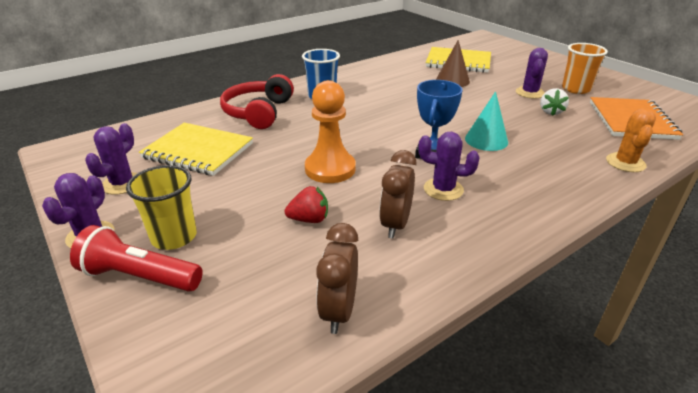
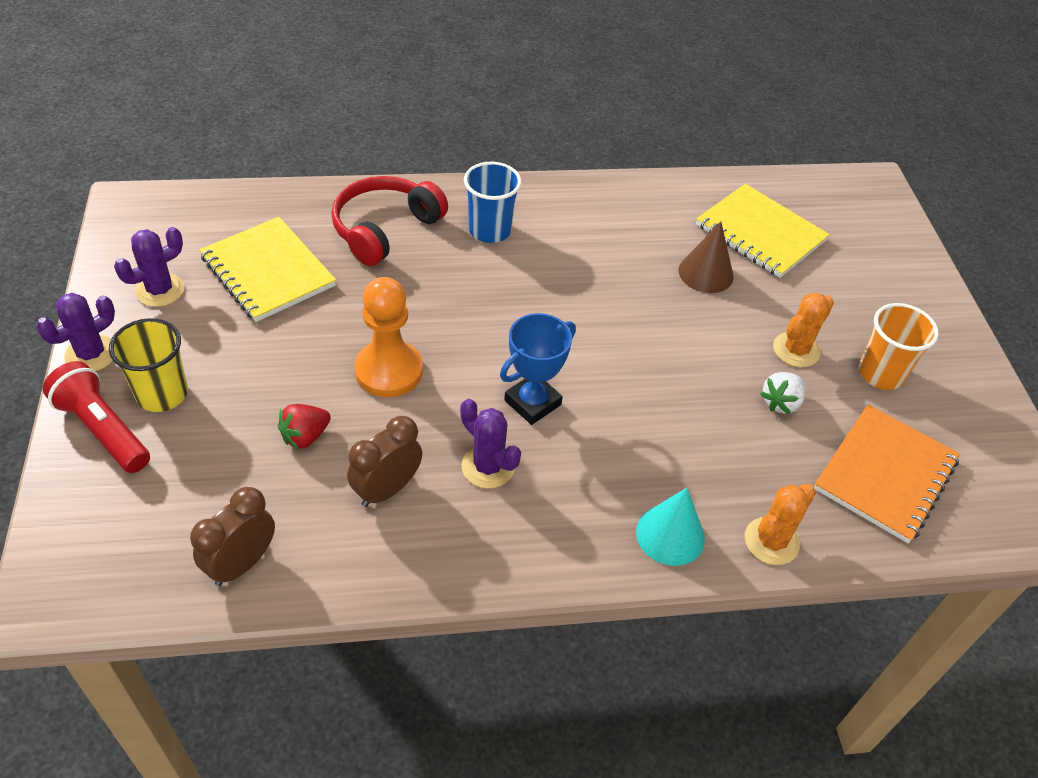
camera: 25 degrees right, 15 degrees up
(309, 219) = (305, 436): red strawberry -> red strawberry turned 120 degrees clockwise
(486, 140) = (627, 412): turquoise cone -> turquoise cone (670, 535)
(530, 93) = (796, 350): purple cactus -> orange cactus

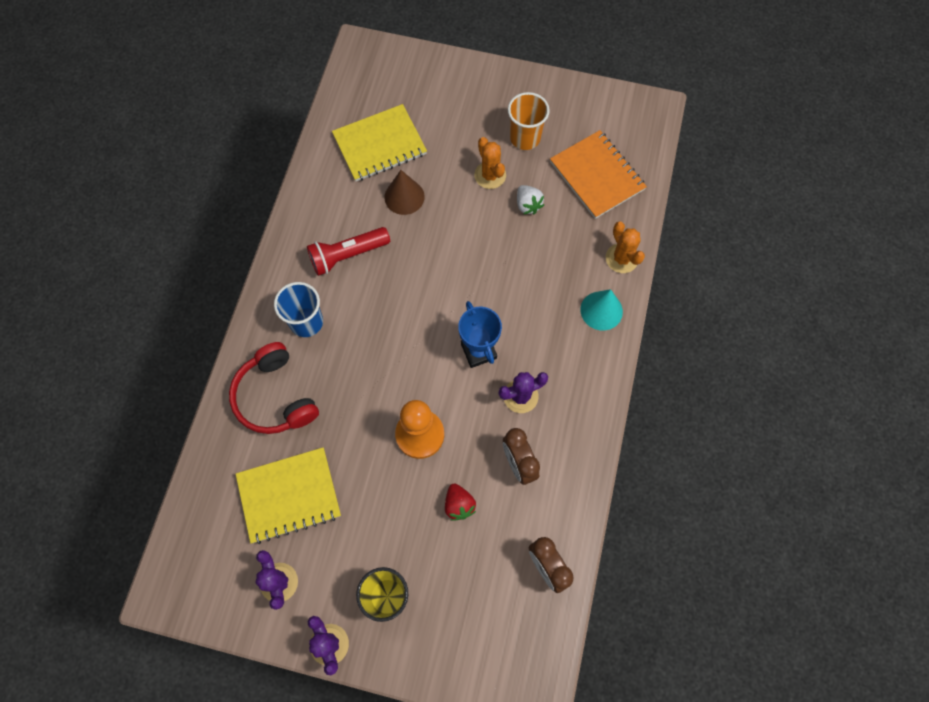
camera: 65 degrees left, 20 degrees up
(103, 429) = (407, 643): red flashlight -> red flashlight (347, 255)

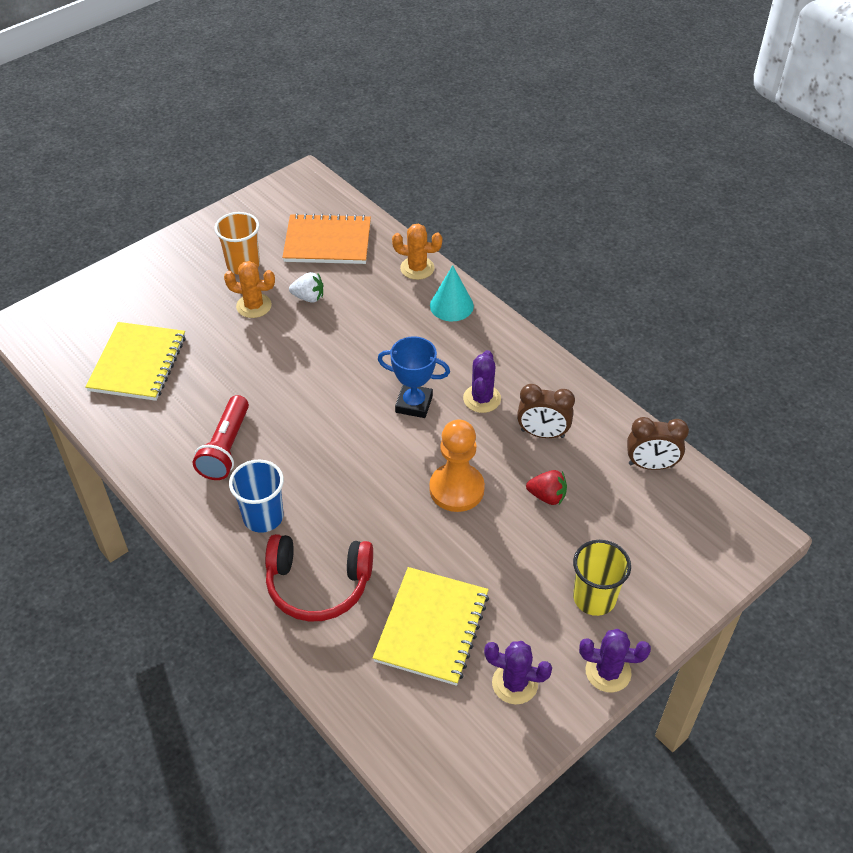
camera: 55 degrees left, 20 degrees down
(404, 197) = (210, 374): brown cone -> none

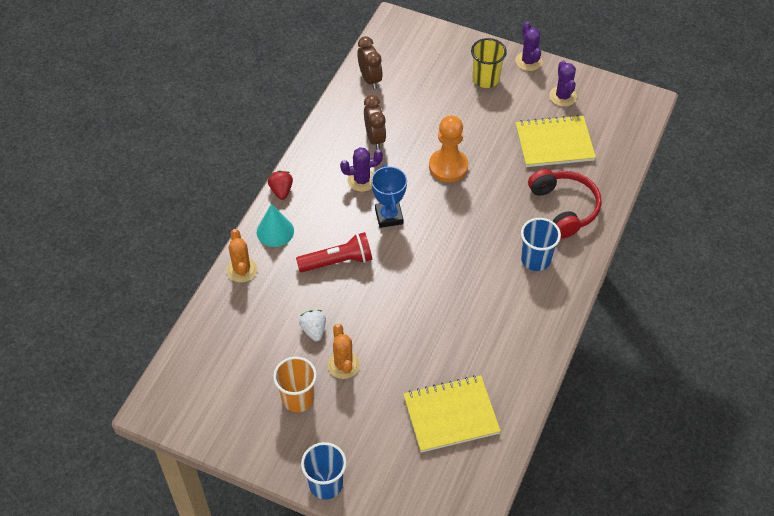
camera: 115 degrees left, 5 degrees up
(146, 257) = (326, 484): none -> blue cup
(226, 448) = (494, 310): red flashlight -> red flashlight (338, 261)
(327, 242) = (237, 348): orange notebook -> none
(547, 496) = (425, 121): red strawberry -> red strawberry (281, 191)

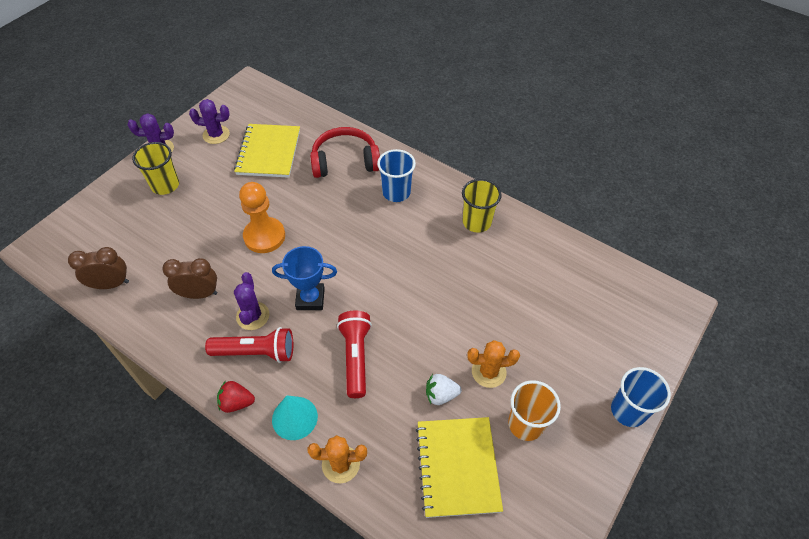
camera: 80 degrees left, 0 degrees up
(328, 191) = (256, 352): none -> red flashlight
(451, 415) = (554, 288): yellow notebook -> yellow notebook (457, 467)
(518, 336) = (476, 222): none -> yellow cup

